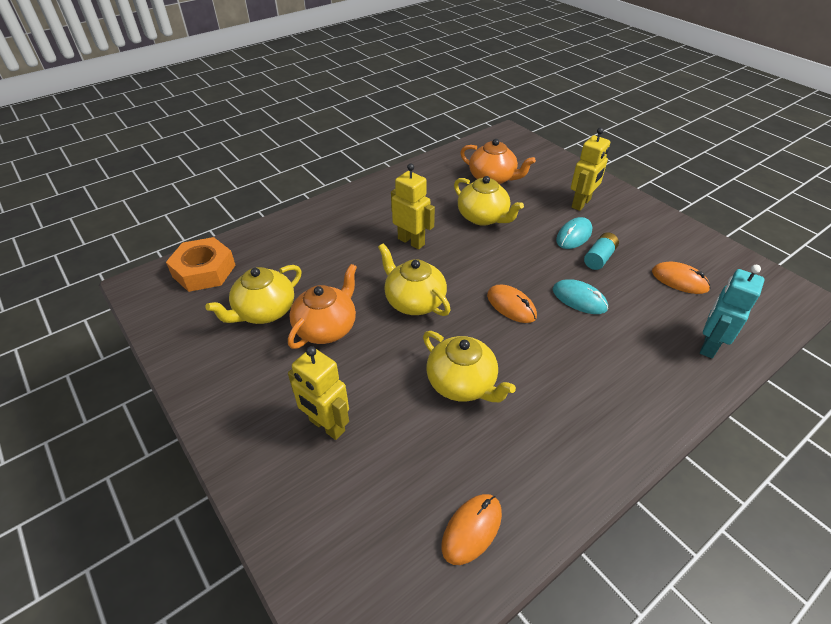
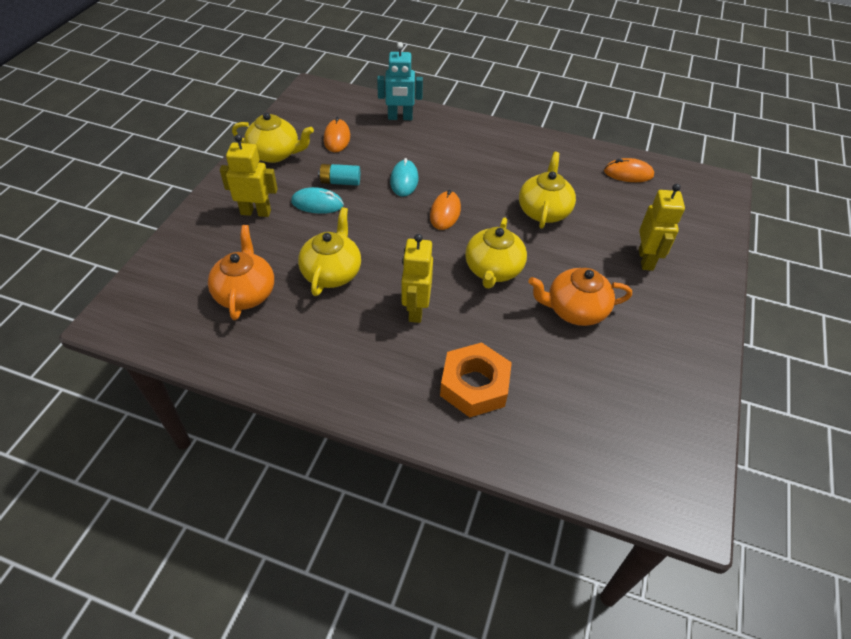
camera: 125 degrees left, 5 degrees up
(204, 271) = (614, 464): orange nut -> orange nut (474, 385)
(264, 311) = (604, 366): yellow teapot -> yellow teapot (275, 154)

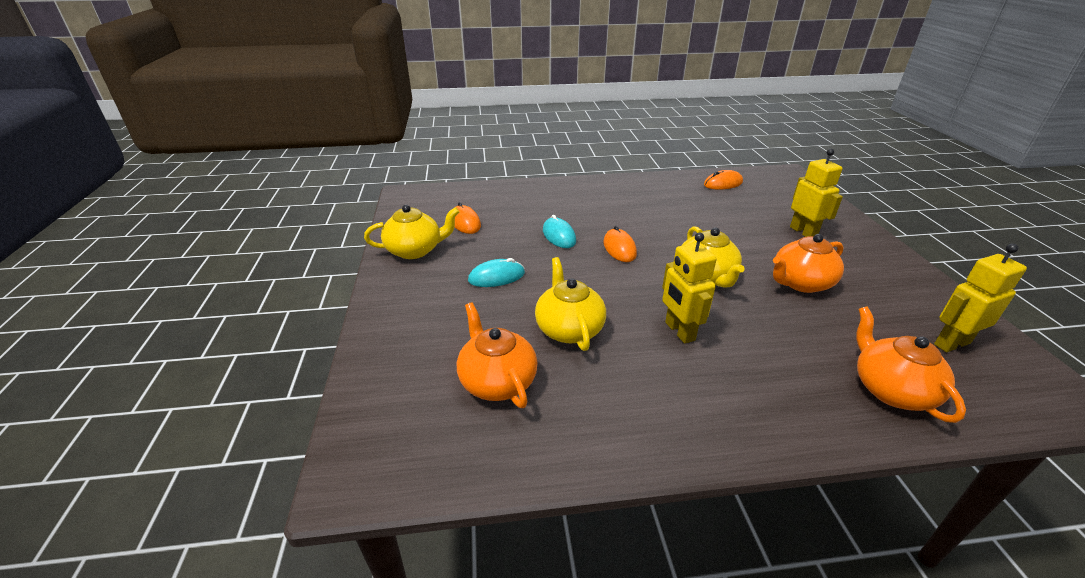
camera: 25 degrees left, 15 degrees down
(256, 212) = (439, 303): yellow robot -> yellow robot (951, 343)
(340, 182) = (501, 253): turquoise battery -> none
(400, 118) = (508, 194): turquoise robot -> none
(474, 385) = (800, 374): orange nut -> none
(535, 430) = (891, 390): none -> orange teapot
(544, 211) = (694, 223): yellow teapot -> none

